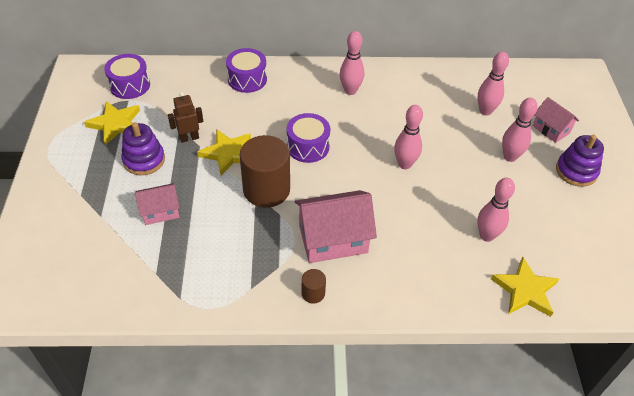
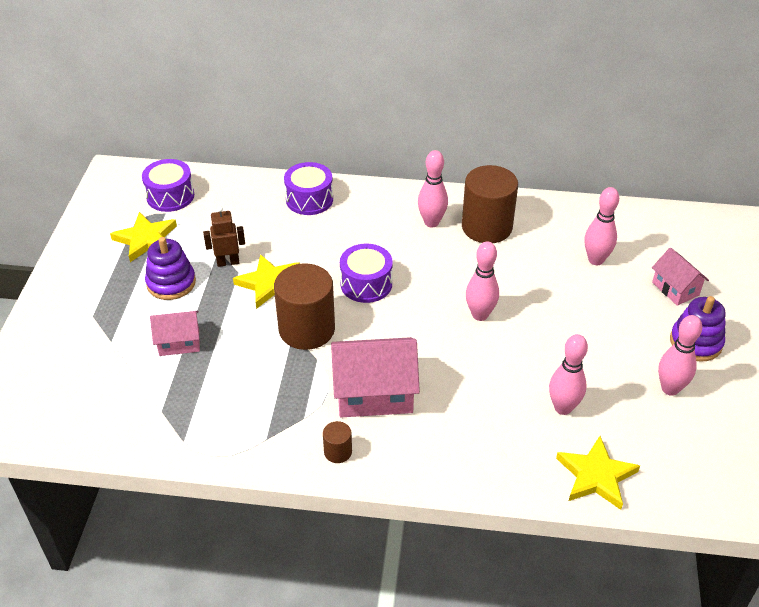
camera: 10 degrees right, 5 degrees down
(395, 91) = (486, 227): none -> brown cylinder
(510, 157) = (614, 317): pink bowling pin -> pink bowling pin (670, 388)

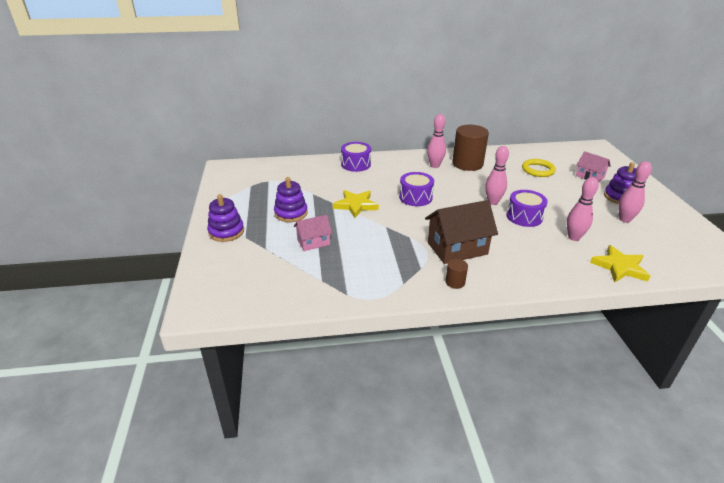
camera: 15 degrees left, 10 degrees down
(71, 301) = (226, 232): none -> purple stacking toy
(146, 239) = (262, 195): yellow star -> none
(170, 196) = (267, 173): purple drum -> purple drum (524, 217)
(228, 262) = (322, 198): brown robot -> none
(307, 329) = (393, 223): brown cylinder -> none
(374, 393) = (457, 248): pink house -> brown house
(596, 260) = (538, 170): pink bowling pin -> yellow ring

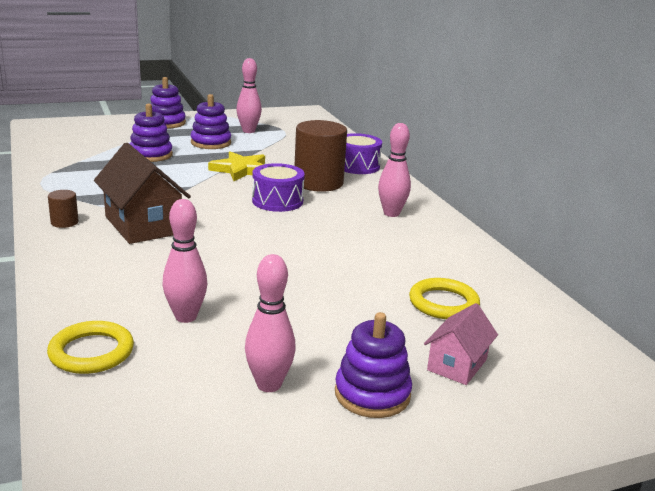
camera: 75 degrees right, 10 degrees down
(313, 242) = (151, 155): pink house -> purple stacking toy
(467, 164) = (418, 238): brown cylinder -> brown cylinder (318, 183)
(493, 202) = (287, 254): pink bowling pin -> pink bowling pin (248, 131)
(524, 217) = (246, 277): purple drum -> none
(620, 267) = (91, 352): yellow star -> yellow ring

